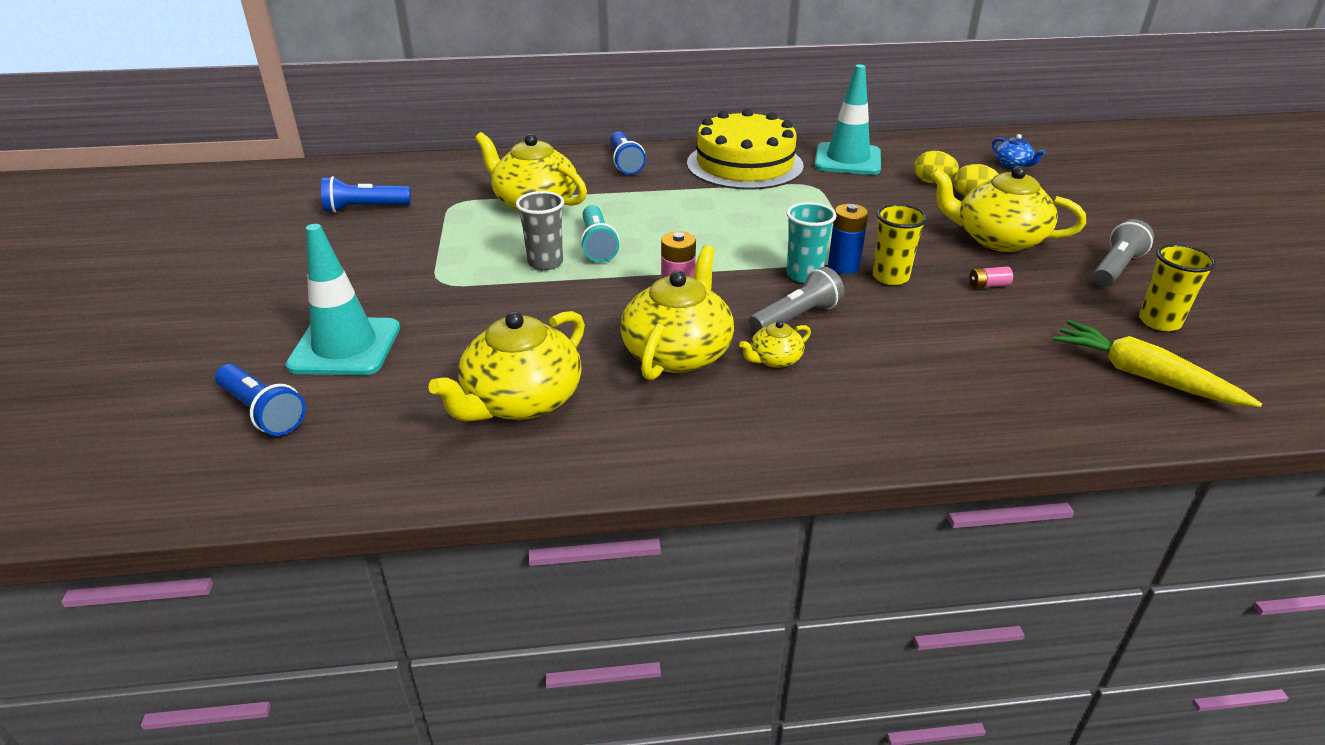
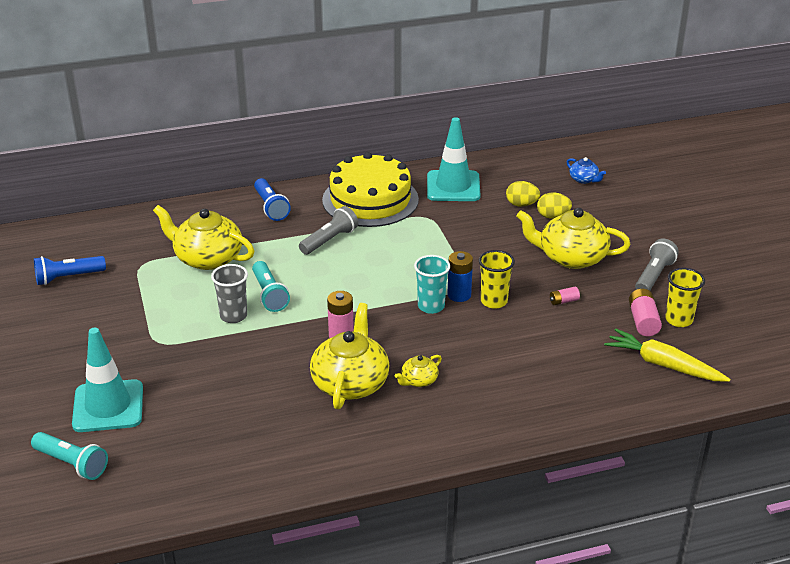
camera: 10 degrees left, 0 degrees up
(263, 412) = (72, 463): blue flashlight -> turquoise flashlight
(521, 401) = (250, 433): yellow teapot -> none
(796, 317) = (429, 344): grey flashlight -> grey flashlight (329, 240)
(1105, 319) = (643, 321): none -> pink battery

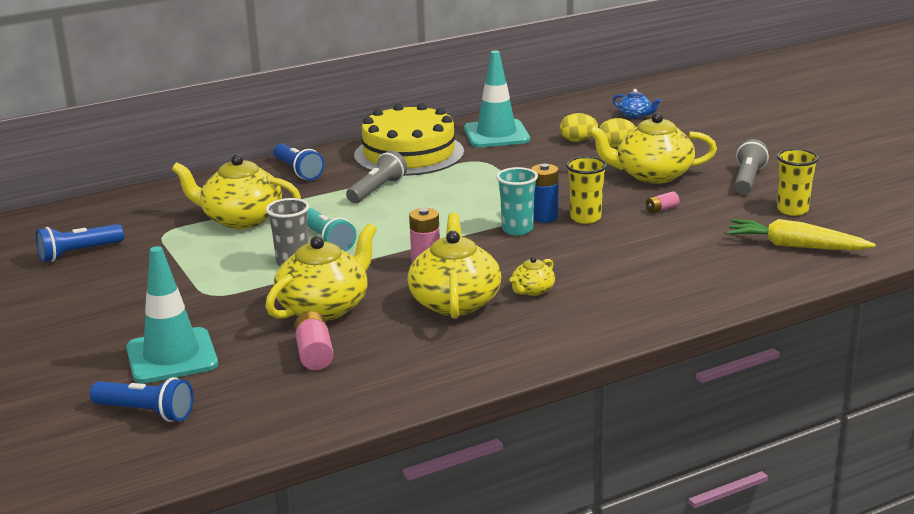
camera: 10 degrees left, 10 degrees down
(72, 463) = (146, 412): turquoise flashlight -> blue flashlight
(243, 371) = (325, 307): none -> yellow teapot
(643, 321) = (755, 215): pink battery -> pink battery (314, 354)

